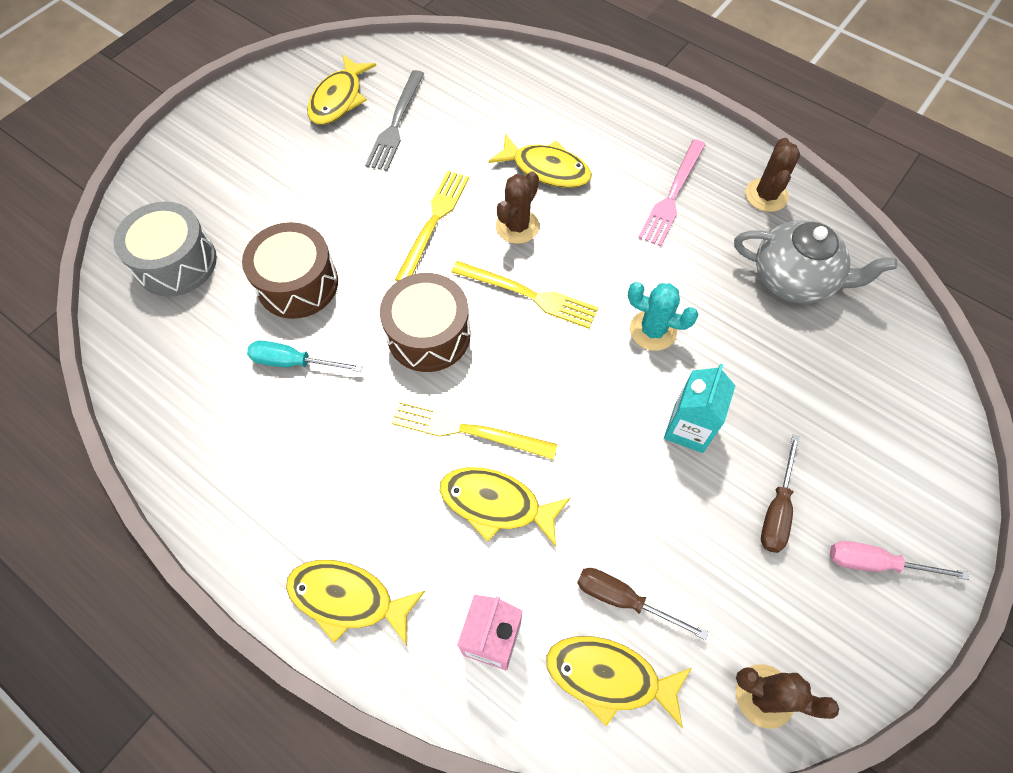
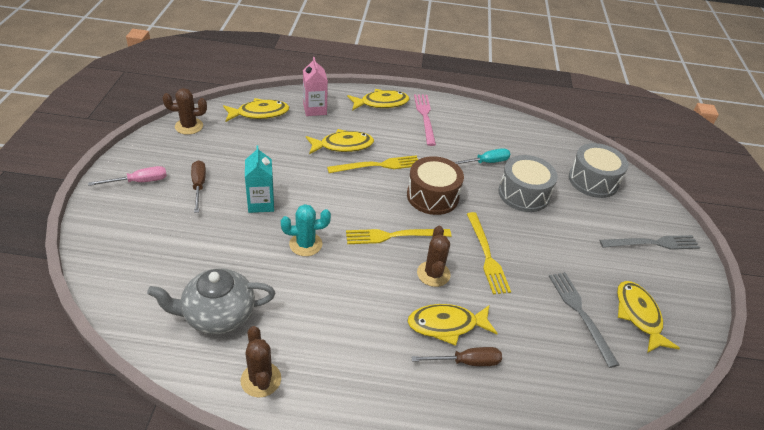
camera: 145 degrees right, 20 degrees down
(220, 154) = (652, 243): none -> grey fork
(298, 284) = (523, 194): brown drum -> grey drum
(623, 599) = (264, 134): brown screwdriver -> brown screwdriver (466, 362)
(672, 195) = (339, 345): pink fork -> pink fork (425, 117)

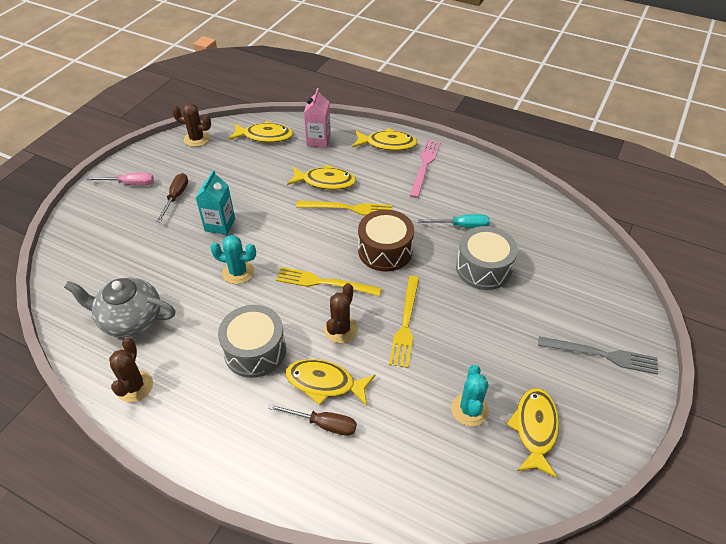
camera: 25 degrees right, 5 degrees up
(580, 314) = (470, 409): grey fork -> turquoise cactus
(593, 181) = (573, 270): grey drum -> grey drum (255, 351)

